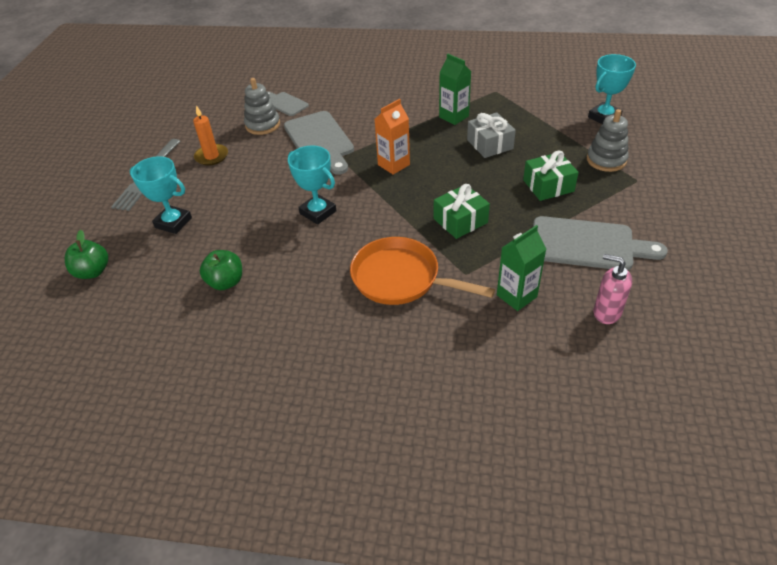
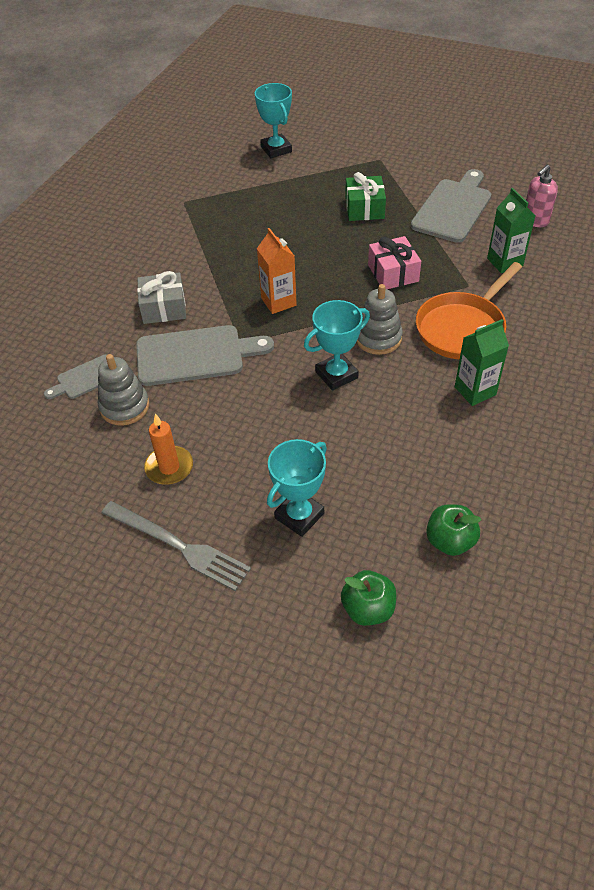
camera: 75 degrees left, 5 degrees up
(226, 282) = (429, 467): green apple -> green apple (450, 541)
(454, 117) = (214, 241): green carton -> green carton (475, 391)
(460, 220) = (393, 273): green gift -> pink gift
(490, 144) = (279, 227): grey gift -> grey gift (164, 308)
(606, 160) = (343, 167): grey stacking toy -> grey stacking toy (378, 338)

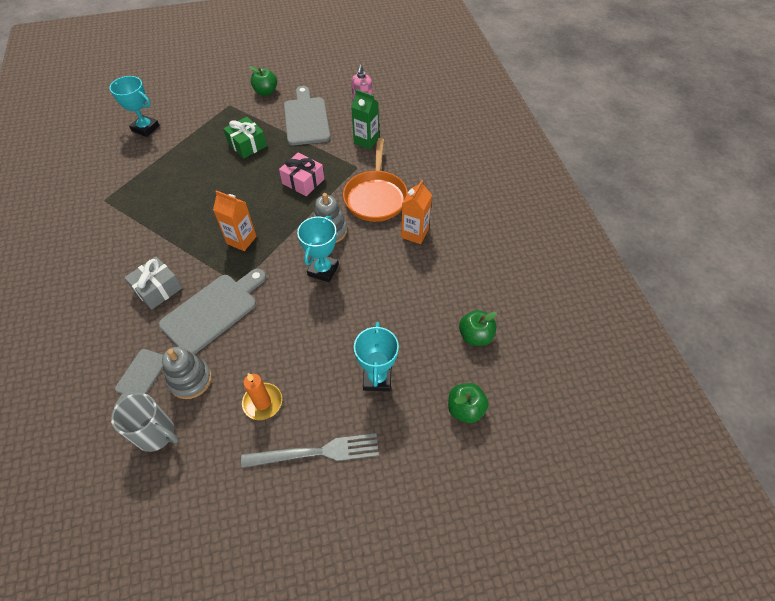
camera: 40 degrees left, 5 degrees up
(59, 436) = (156, 434): none -> grey mug
(431, 161) = (266, 92): none -> green apple
(475, 391) = (414, 233): green carton -> orange carton

